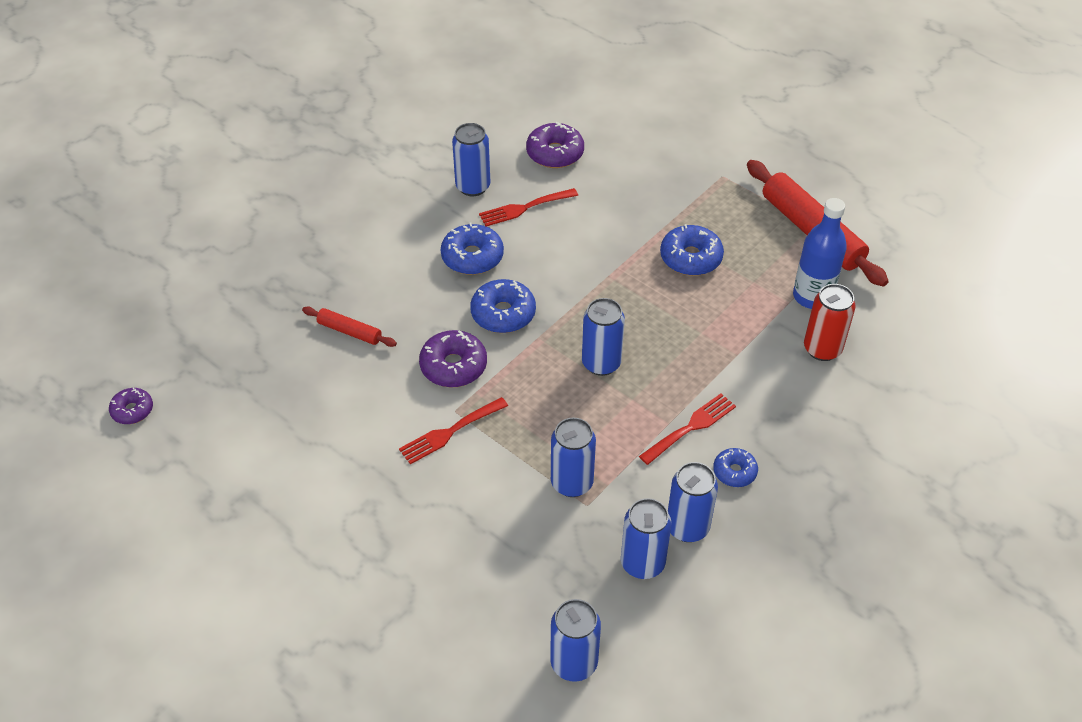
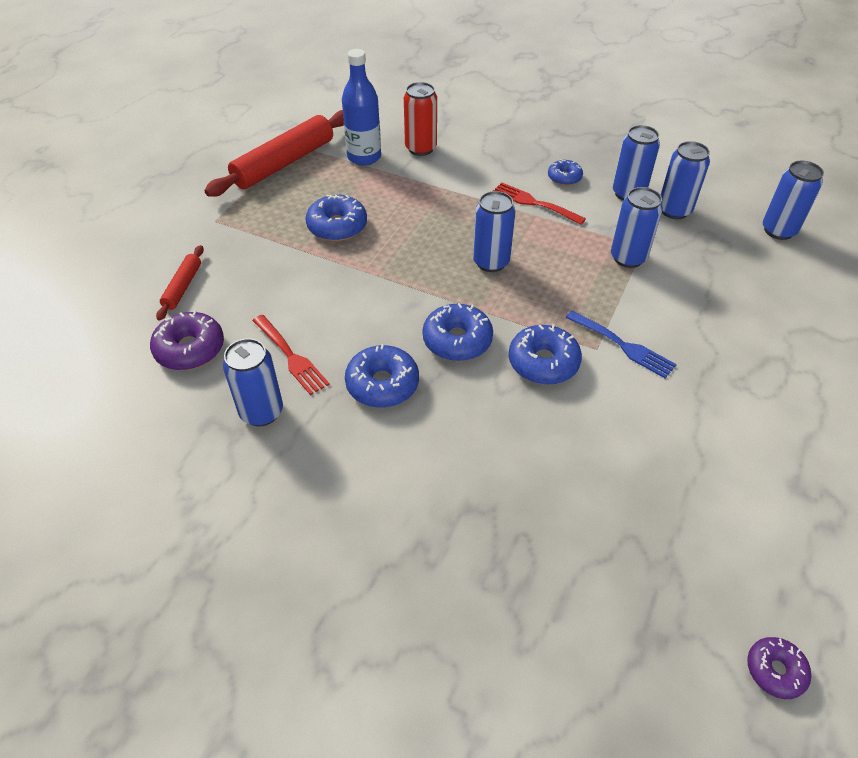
camera: 105 degrees left, 0 degrees up
(349, 332) = (537, 467): red rolling pin -> red rolling pin (183, 287)
(450, 432) = (623, 346): red fork -> blue fork
(453, 366) = (543, 362): purple donut -> blue donut

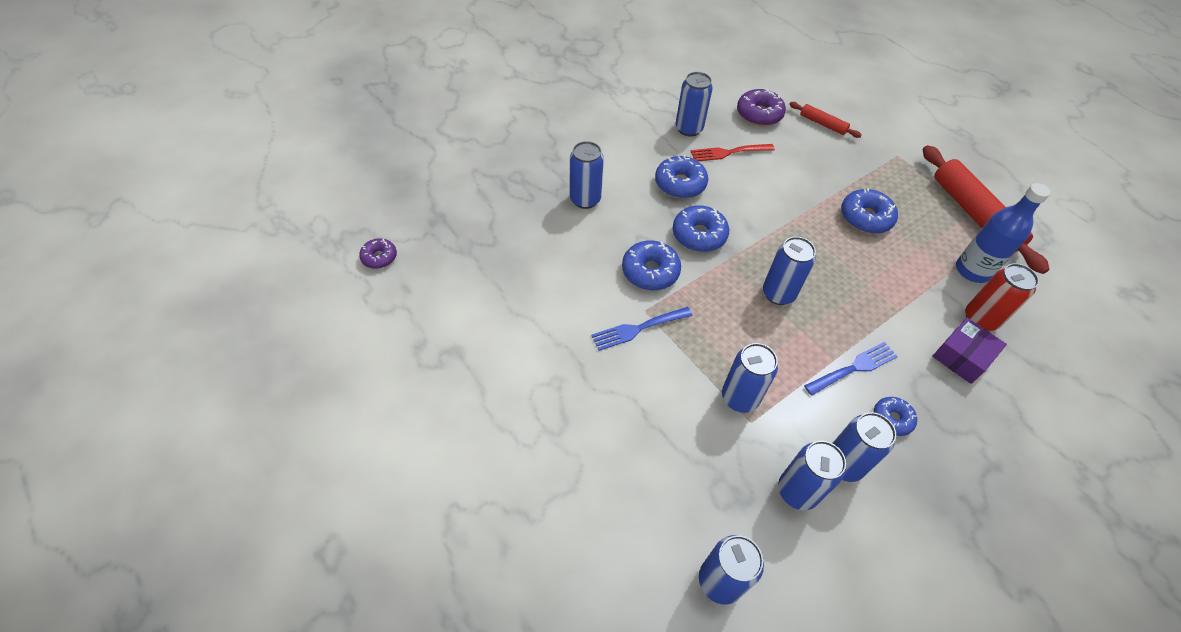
camera: 115 degrees right, 5 degrees up
(470, 153) = (962, 357): none -> purple box
(479, 471) = (585, 199): none -> blue can
(534, 203) = (854, 368): red fork -> blue fork

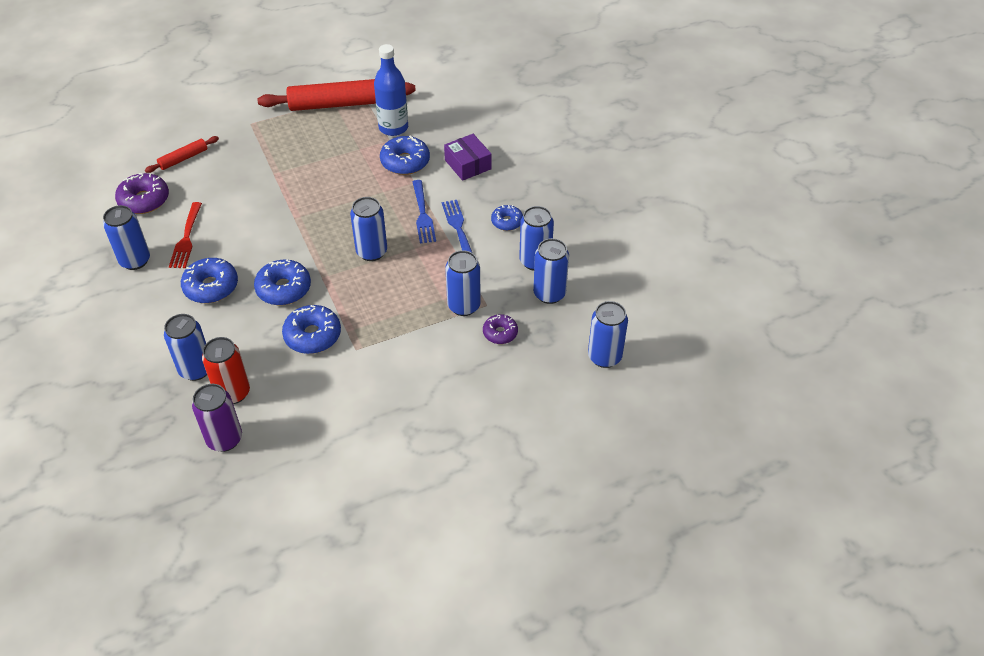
camera: 75 degrees left, 5 degrees down
(379, 257) = (196, 575): purple donut -> purple donut (500, 333)
(516, 238) = (224, 439): none -> purple can
(638, 329) = (374, 358): blue fork -> blue fork (422, 214)
(865, 218) = (313, 170): blue donut -> blue donut (405, 162)
(980, 319) = (439, 142): red can -> red can (233, 393)

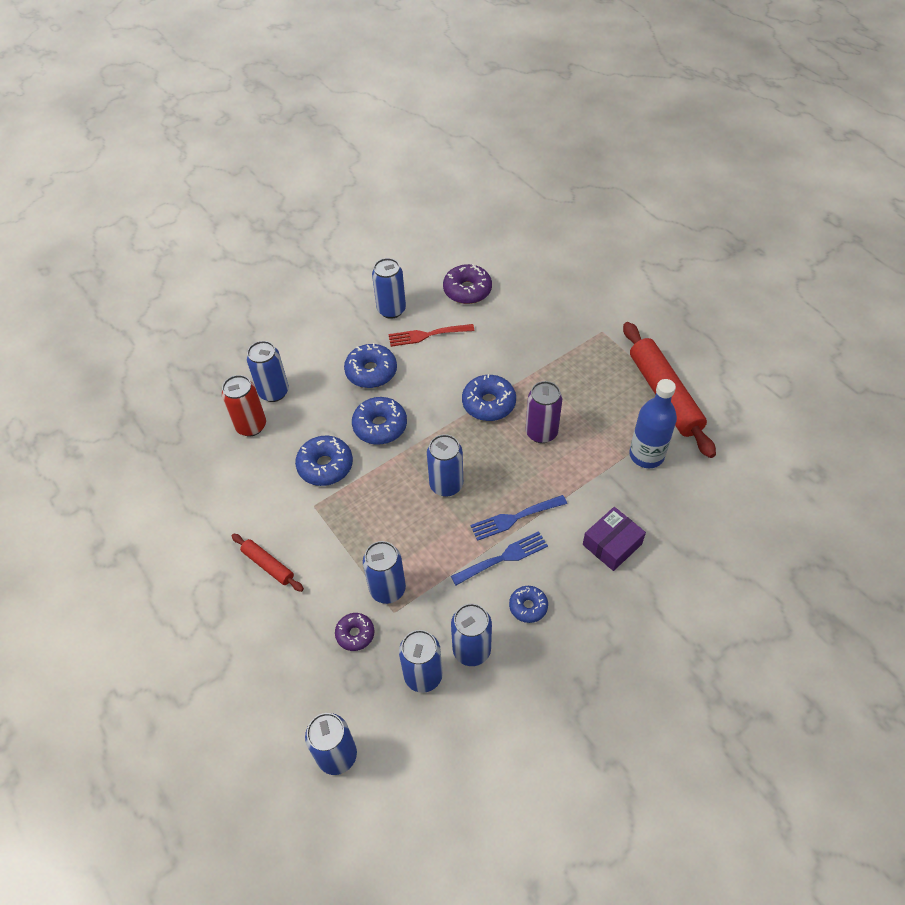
camera: 80 degrees right, 5 degrees up
(183, 159) = (531, 299): red rolling pin -> red rolling pin (268, 565)
(224, 439) = (200, 436): purple can -> purple can (541, 432)
(405, 162) = (593, 481): blue donut -> blue donut (488, 403)

